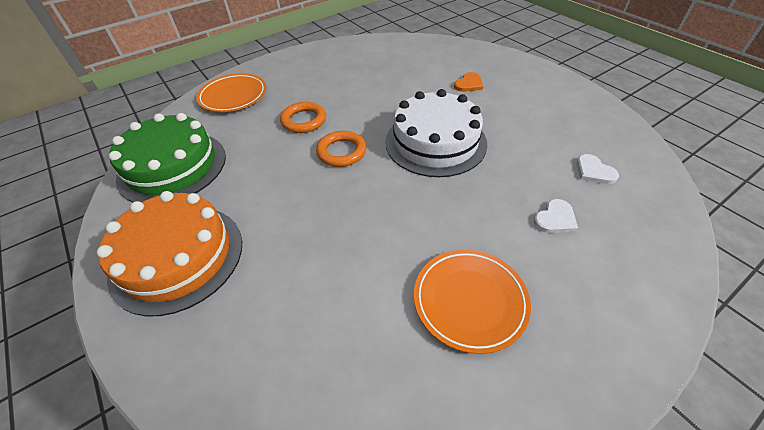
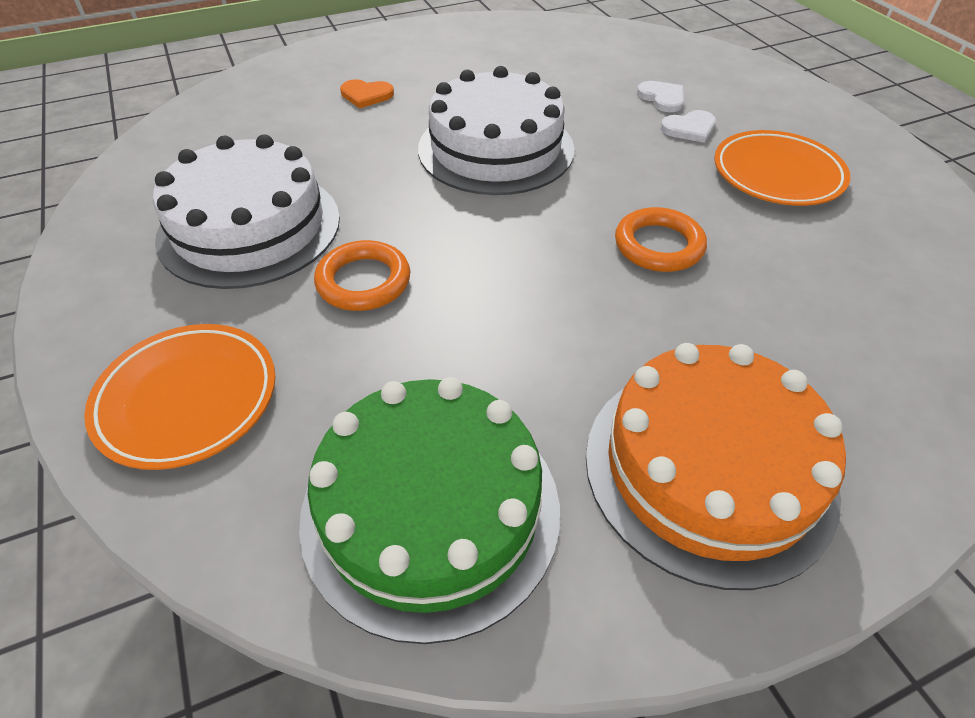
camera: 80 degrees left, 0 degrees up
(336, 81) = (249, 227): none -> white cake
(341, 152) = (482, 241): orange ring -> orange ring (658, 245)
(469, 84) = (366, 95): orange heart -> orange heart turned 135 degrees clockwise
(594, 171) = (593, 58): white heart -> white heart (689, 128)

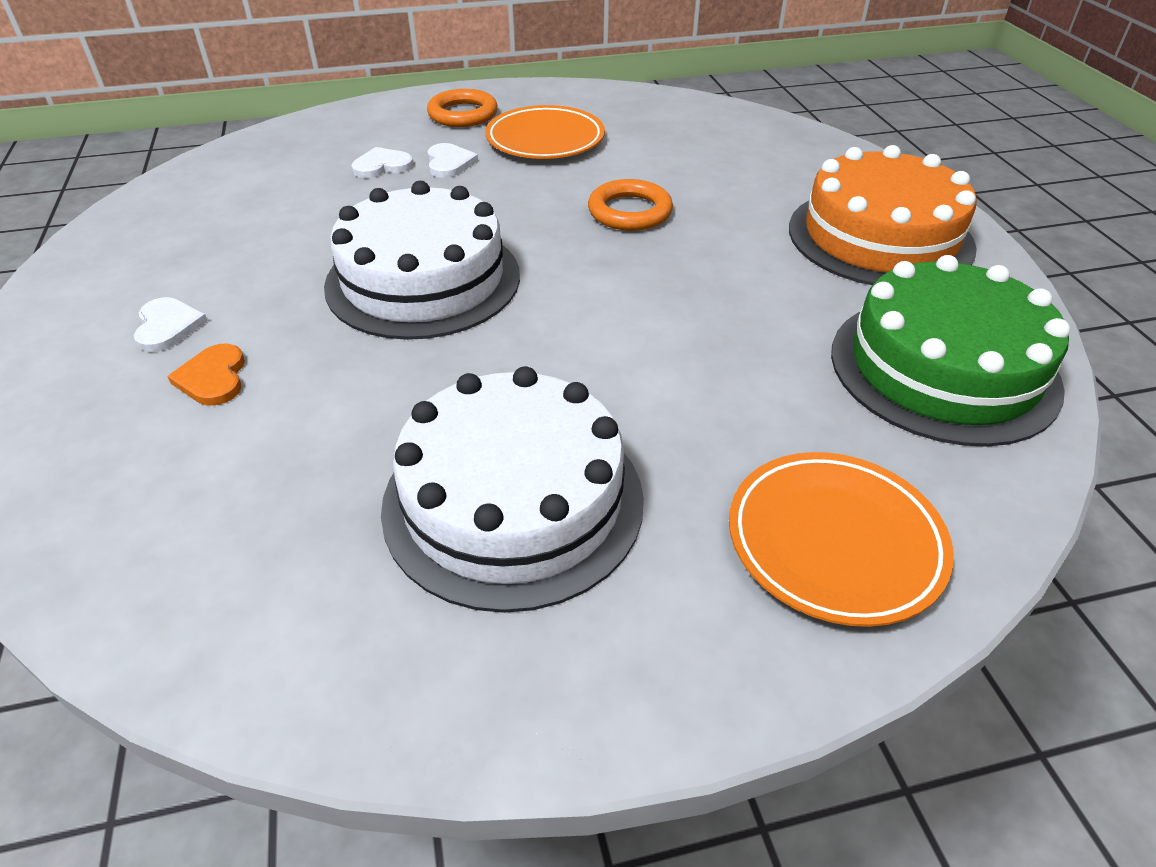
camera: 80 degrees left, 5 degrees down
(363, 281) = (648, 396): orange ring -> orange ring (463, 114)
(366, 95) = (213, 378): orange heart -> orange heart turned 150 degrees clockwise
(415, 68) = (168, 326): none -> white heart

